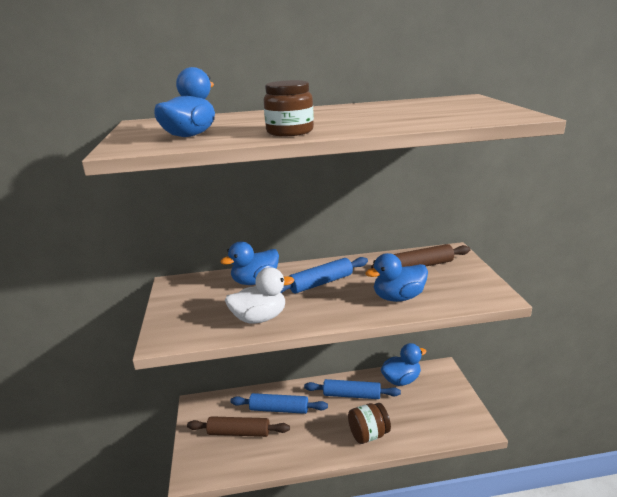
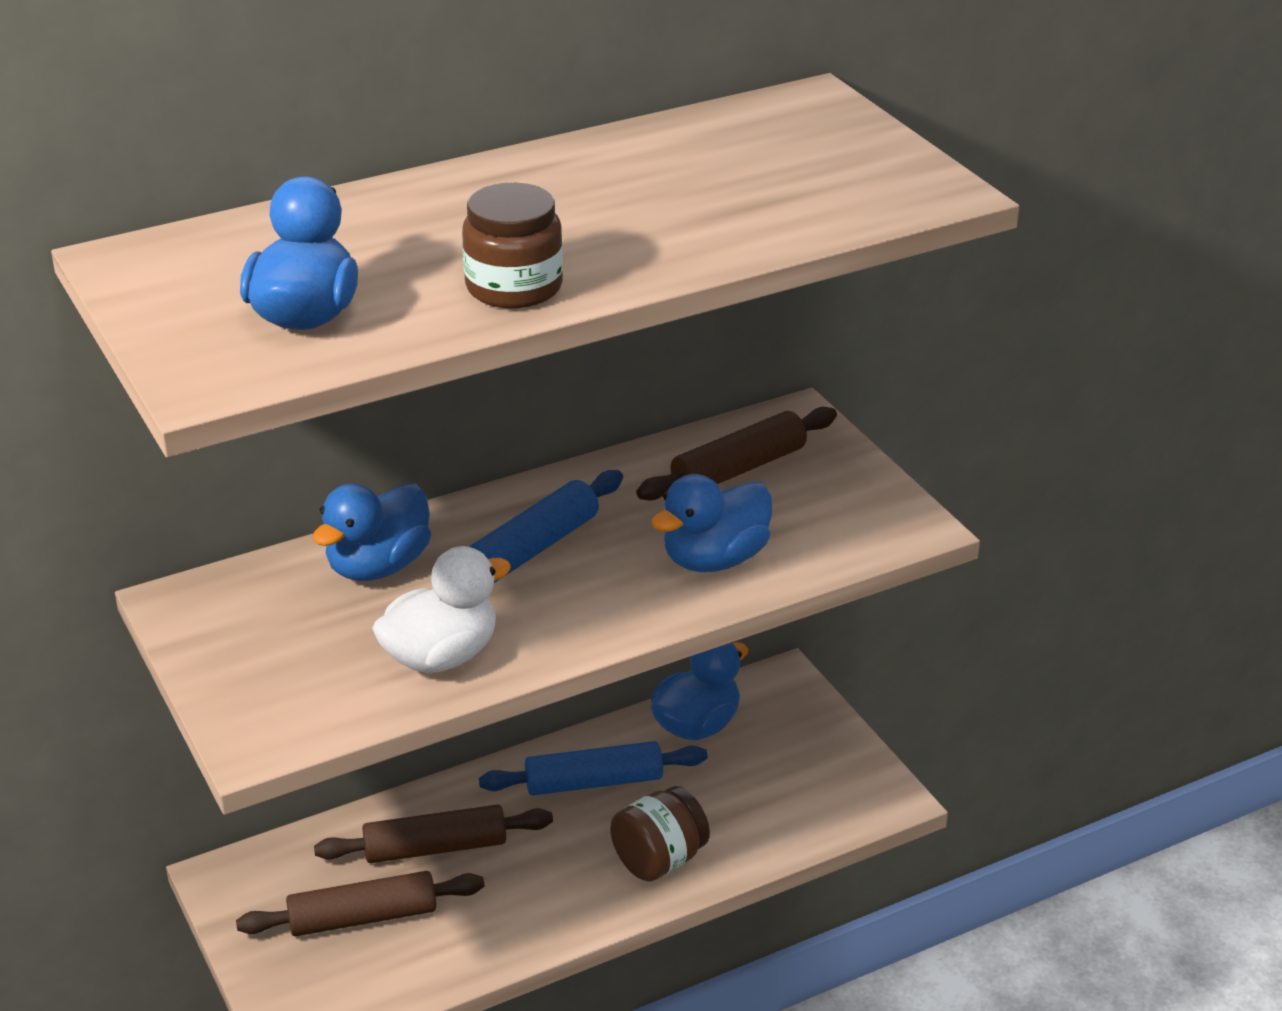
camera: 20 degrees left, 10 degrees up
(279, 409) = (435, 848): blue rolling pin -> brown rolling pin

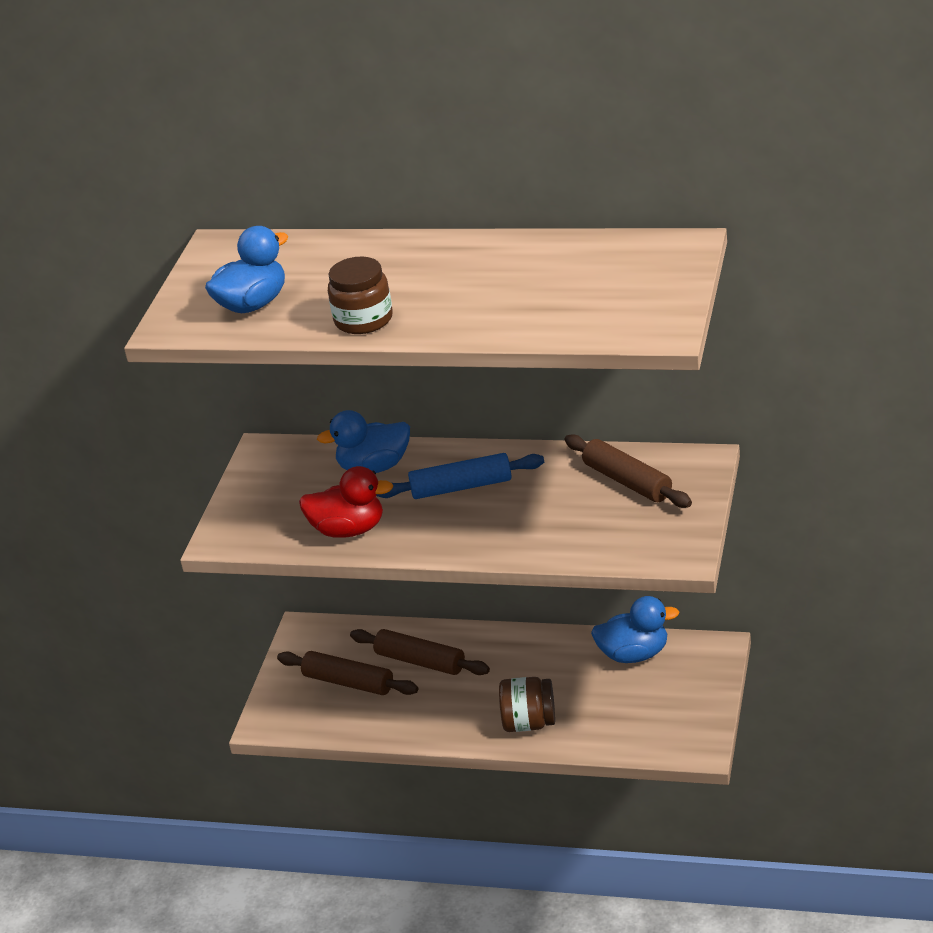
camera: 45 degrees right, 0 degrees up
(441, 656) = (349, 530): white duck -> red duck
(594, 782) = (540, 662): blue rolling pin -> none
(714, 559) = (547, 531): blue duck -> none
(738, 469) = (627, 481): brown rolling pin -> brown rolling pin turned 45 degrees clockwise

